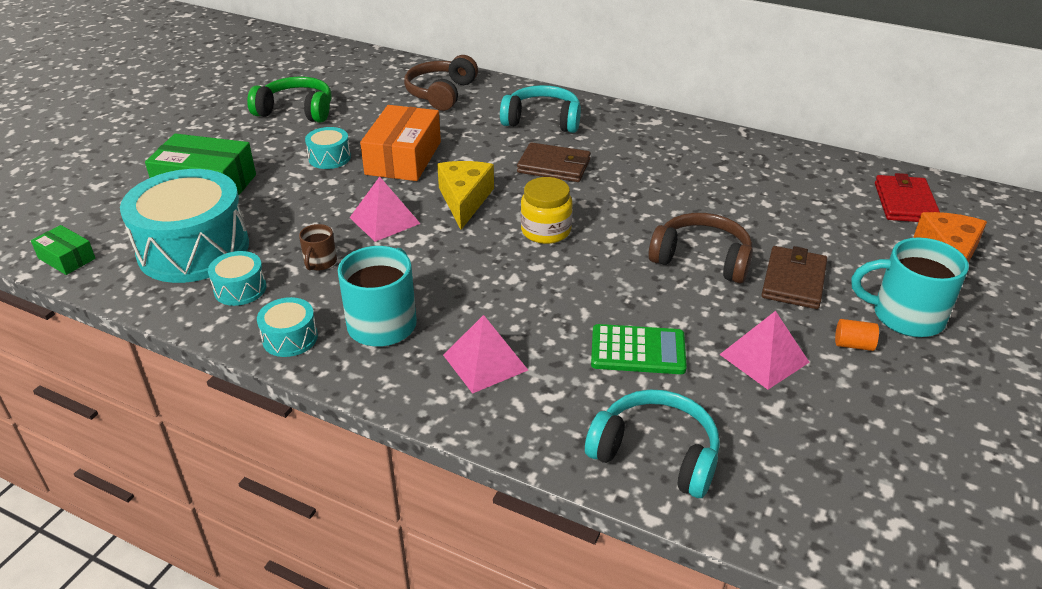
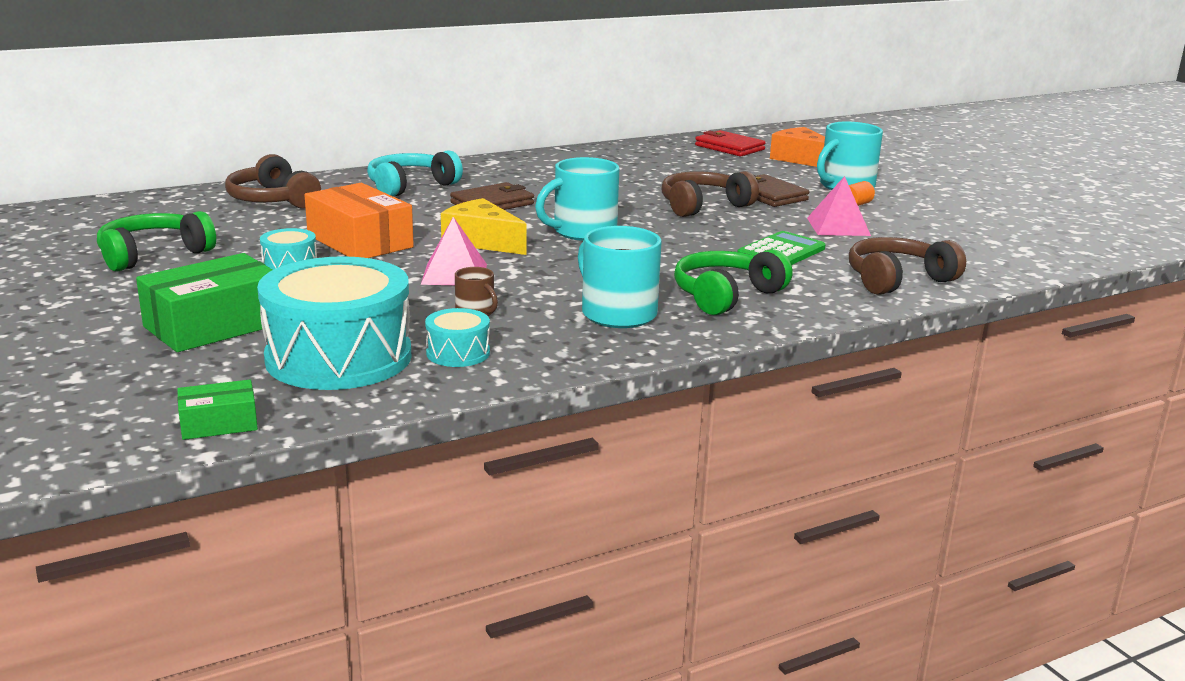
camera: 55 degrees left, 15 degrees down
(290, 338) = (578, 351): turquoise drum -> none
(485, 362) = (726, 295): pink pyramid -> green headphones
(546, 231) = (582, 232): yellow jar -> turquoise mug
(656, 453) = (897, 279): turquoise headphones -> brown headphones

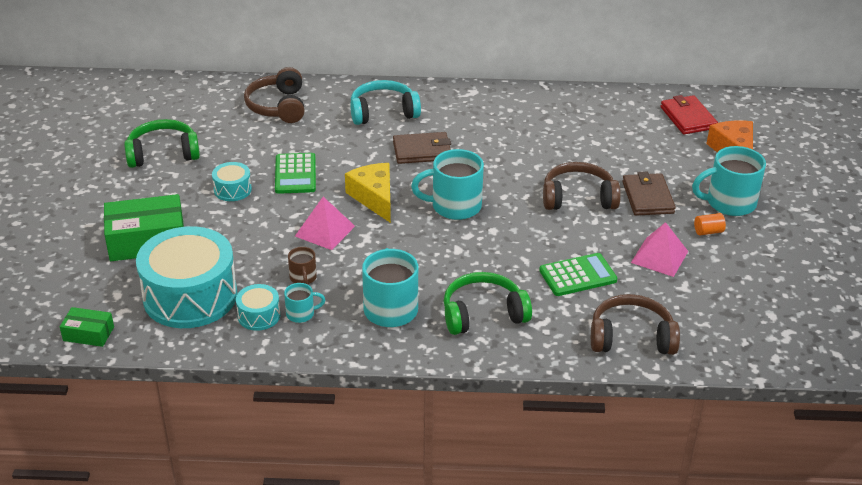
camera: 30 degrees right, 15 degrees up
(360, 241) = (295, 174): orange box -> green calculator
(512, 340) = (301, 314): none -> turquoise mug

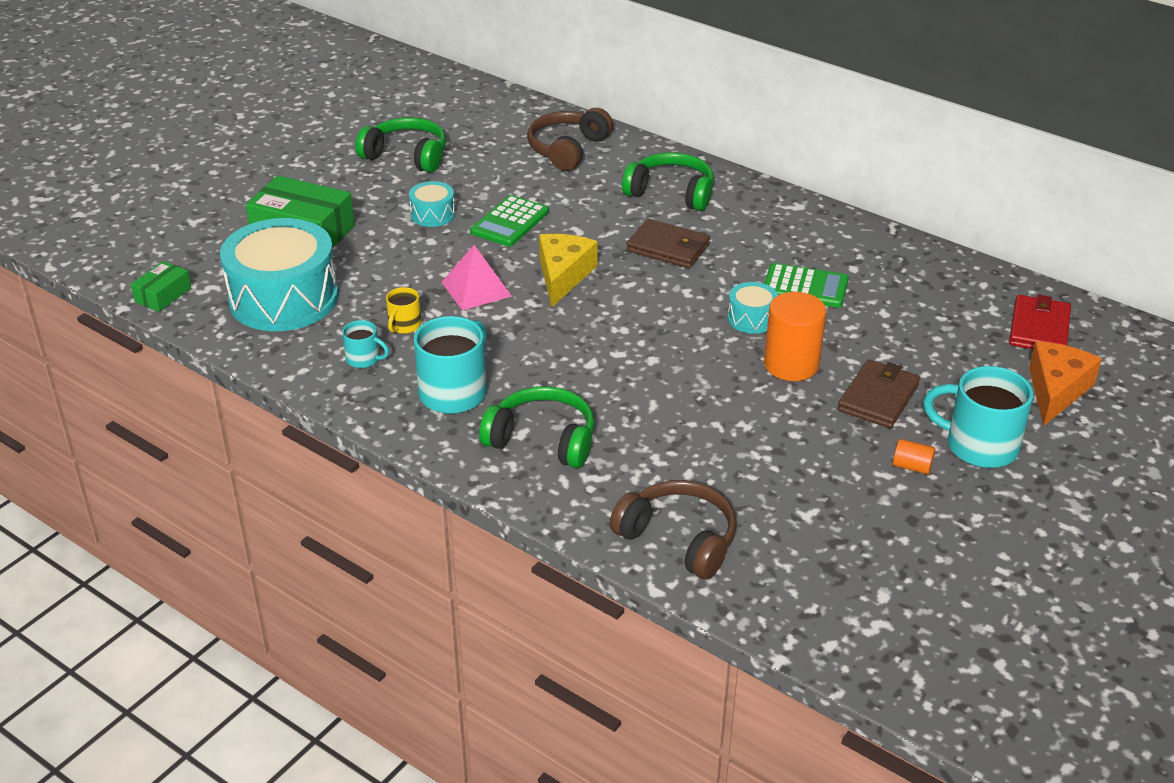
camera: 35 degrees right, 0 degrees up
(88, 334) = (163, 295): green box -> green box turned 75 degrees clockwise
(259, 316) = (324, 343): turquoise drum -> turquoise drum (751, 318)
(303, 278) = (404, 326): brown mug -> yellow mug
(383, 112) = (671, 193): turquoise headphones -> green headphones
(454, 206) = (638, 318): turquoise mug -> none
(577, 275) = (693, 446): green calculator -> green calculator (805, 287)
(578, 198) = (791, 364): brown headphones -> orange cylinder
(659, 257) = (815, 468): pink pyramid -> none

